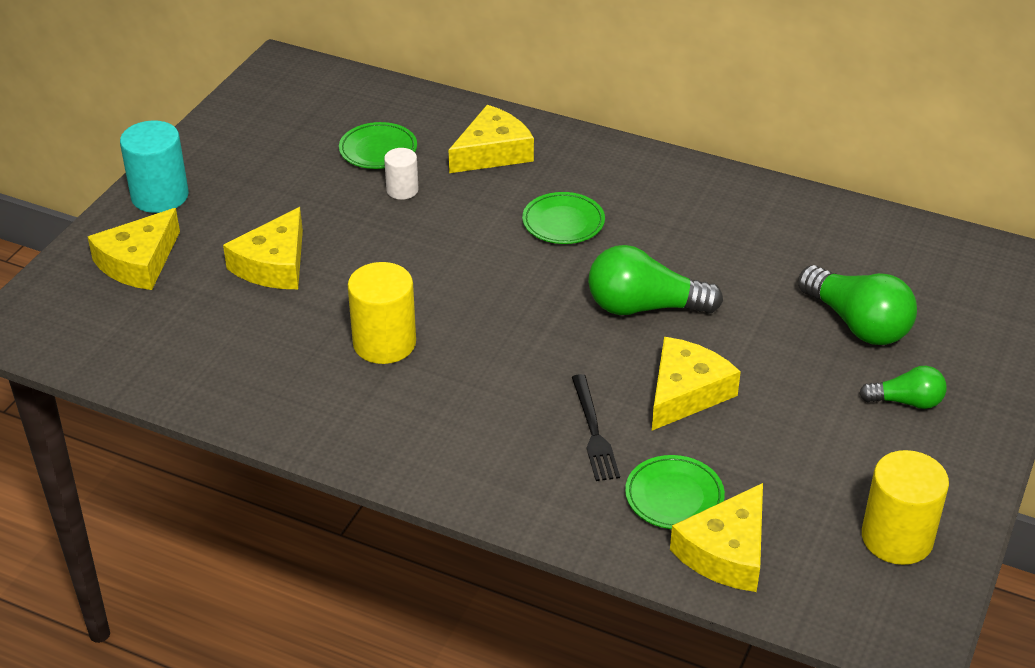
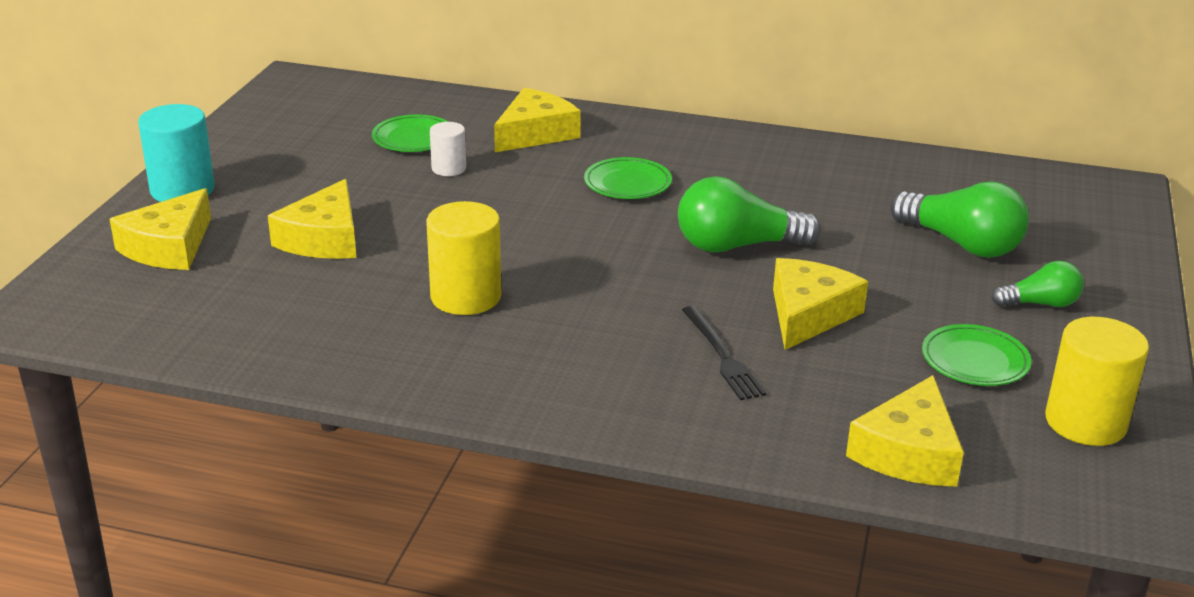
camera: 10 degrees left, 10 degrees down
(674, 496) = (831, 406): green plate -> green plate (975, 361)

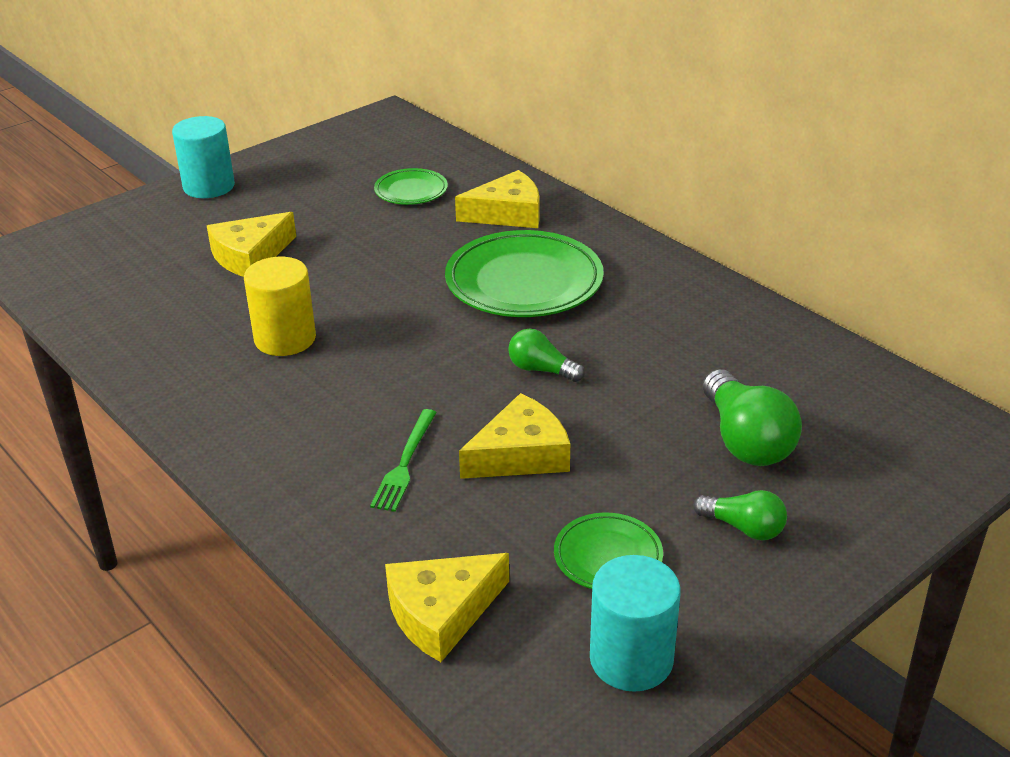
camera: 35 degrees right, 5 degrees up
(169, 247) = (149, 229): yellow cheese -> none
(448, 168) = (404, 225): white cylinder -> none
(627, 183) = (524, 282): green plate -> green plate, size x1.92
(722, 356) = (405, 463): black fork -> green fork
(737, 246) = (541, 370): green light bulb -> green light bulb, size x0.58
(1085, 422) = (631, 659): yellow cylinder -> turquoise cylinder

